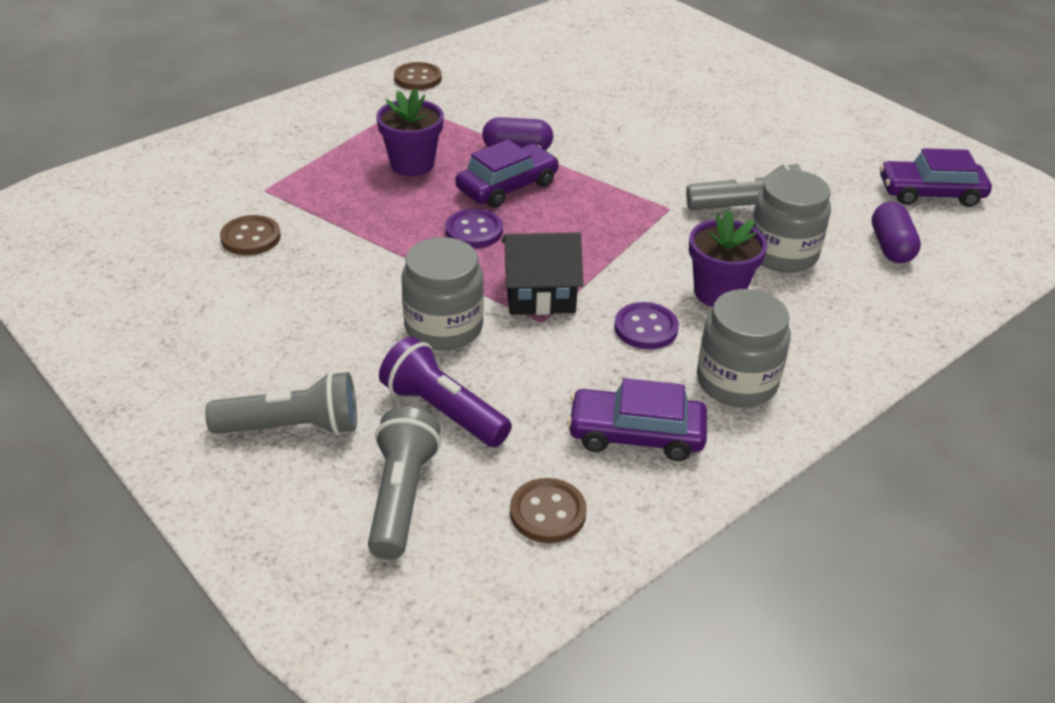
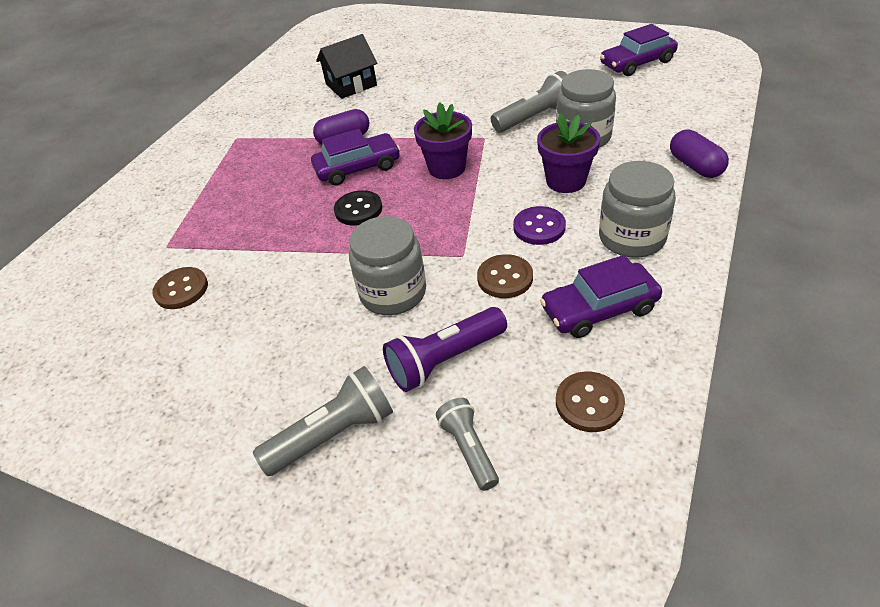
camera: 20 degrees left, 5 degrees up
(401, 497) = (468, 449): grey flashlight -> grey flashlight, size x0.65
(412, 164) = (273, 180): purple flower pot -> purple flower pot (447, 168)
(418, 78) = (230, 117): brown button -> brown button (505, 278)
(443, 411) = (445, 360): purple flashlight -> purple flashlight turned 45 degrees counterclockwise
(474, 231) = (358, 210): purple button -> black button
(507, 186) = (358, 168): purple car -> purple car turned 45 degrees clockwise
(540, 294) = (444, 236): black house -> black house (351, 85)
(891, 247) = (645, 105): purple capsule -> purple capsule (695, 166)

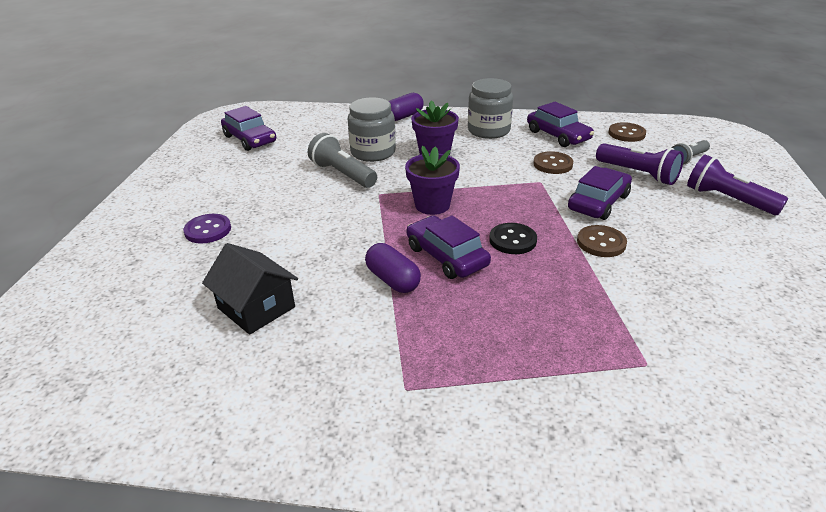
camera: 110 degrees left, 10 degrees down
(181, 289) = (690, 321): brown button -> brown button (601, 243)
(333, 434) = (727, 200): grey flashlight -> purple flashlight
(393, 293) = (598, 202): grey jar -> purple car
(539, 227) = (493, 158): purple button -> purple button (208, 230)

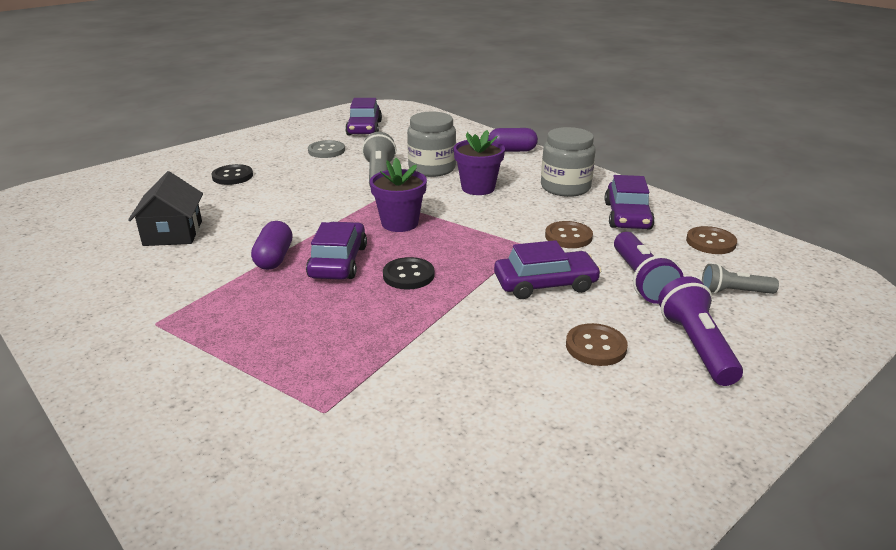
camera: 40 degrees right, 5 degrees down
(208, 230) = (232, 176): purple button -> black button
(254, 171) = (326, 151): none -> grey button
(601, 243) = (477, 314): brown button -> brown button (596, 347)

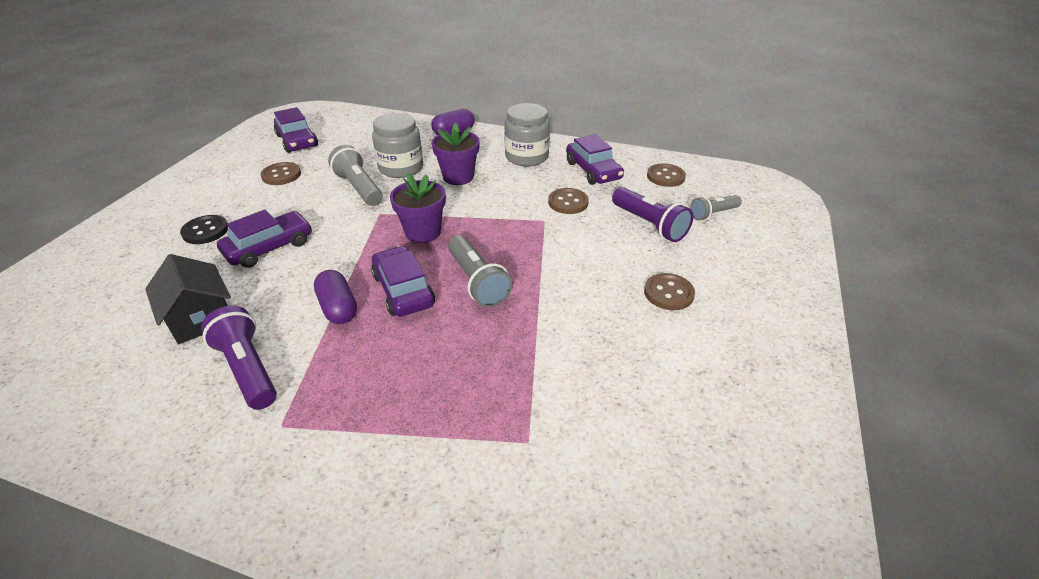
camera: 30 degrees left, 10 degrees up
(326, 151) = (281, 175): grey button -> brown button
(408, 275) = (477, 282): black button -> grey flashlight
(545, 284) = (588, 251): purple car -> purple car (269, 247)
(696, 346) = (727, 267): purple flashlight -> purple flashlight (248, 369)

